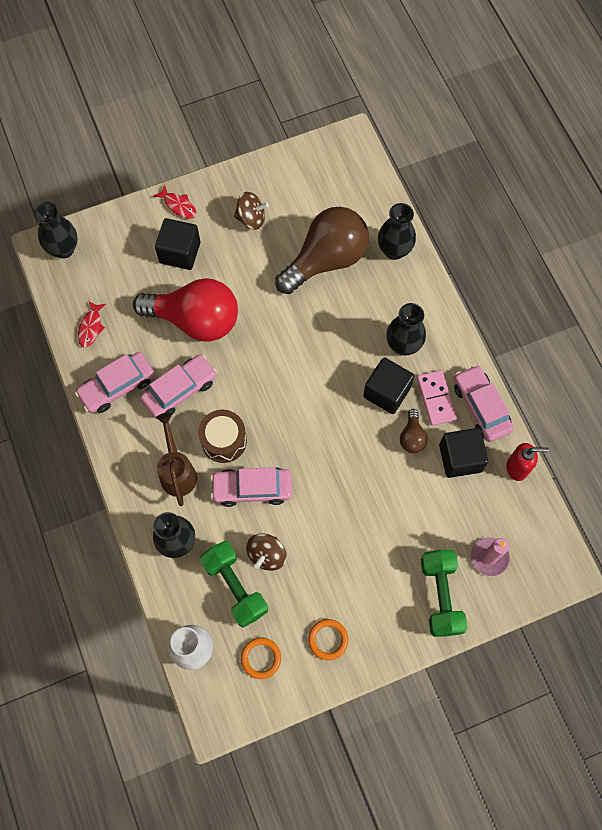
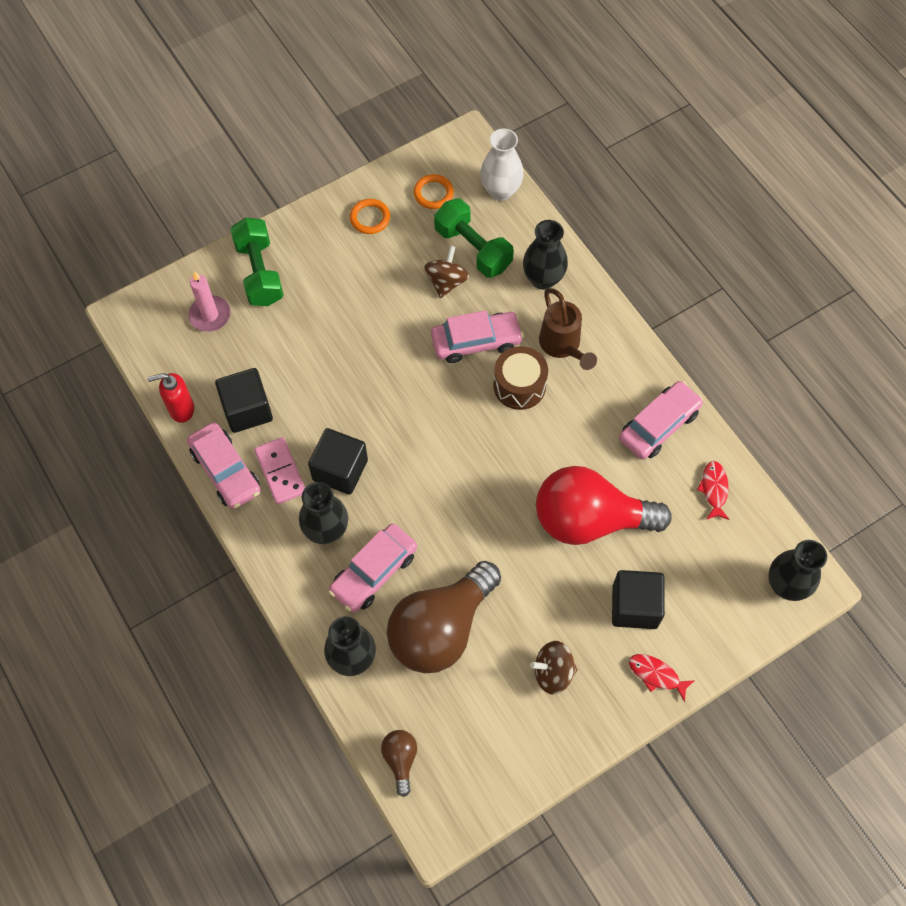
camera: 170 degrees right, 5 degrees down
(180, 390) = (584, 433): pink car -> pink car (374, 572)
(412, 437) = (305, 424): brown light bulb -> brown light bulb (400, 760)

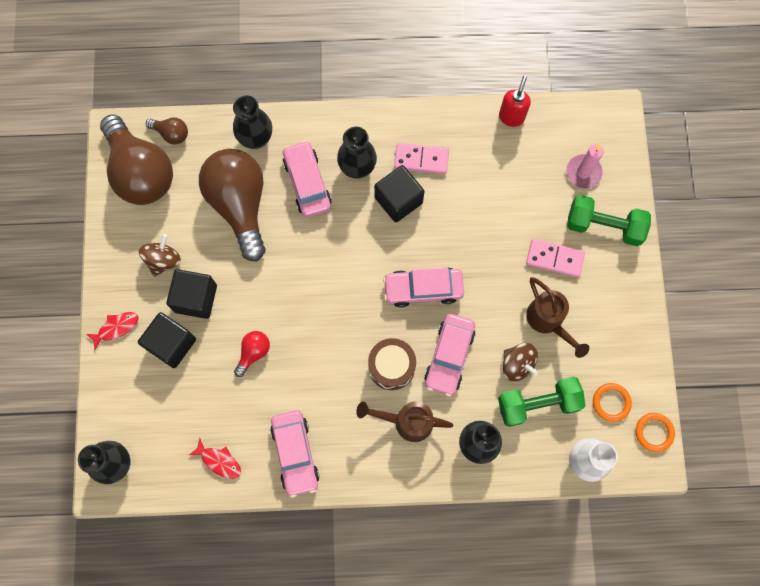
camera: 120 degrees right, 10 degrees up
(226, 471) = (443, 124): pink car -> pink car (423, 289)
(247, 410) = (485, 161): black cube -> black cube (195, 298)
(320, 299) = (554, 259): none -> pink domino
(370, 218) = (612, 337): orange ring -> orange ring (654, 432)
(388, 275) = (548, 322): none -> brown watering can
(468, 765) = (141, 172): none -> brown light bulb
(589, 519) = (253, 353): red light bulb -> red light bulb, size x0.43

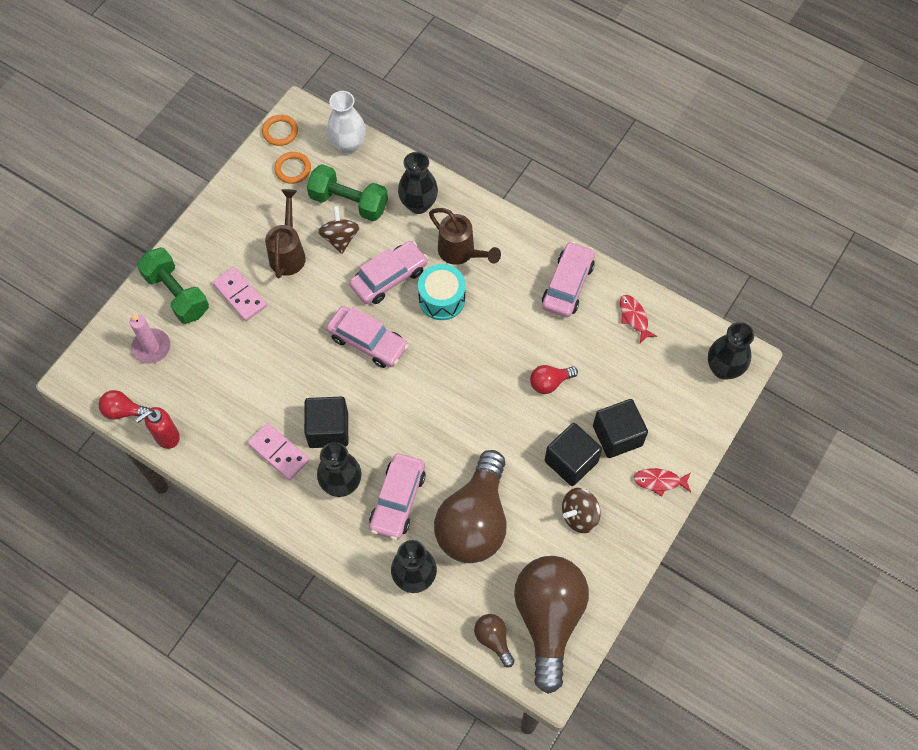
camera: 145 degrees left, 10 degrees down
(391, 367) = (442, 299): brown drum -> turquoise drum
(559, 114) = (124, 411): none -> red light bulb

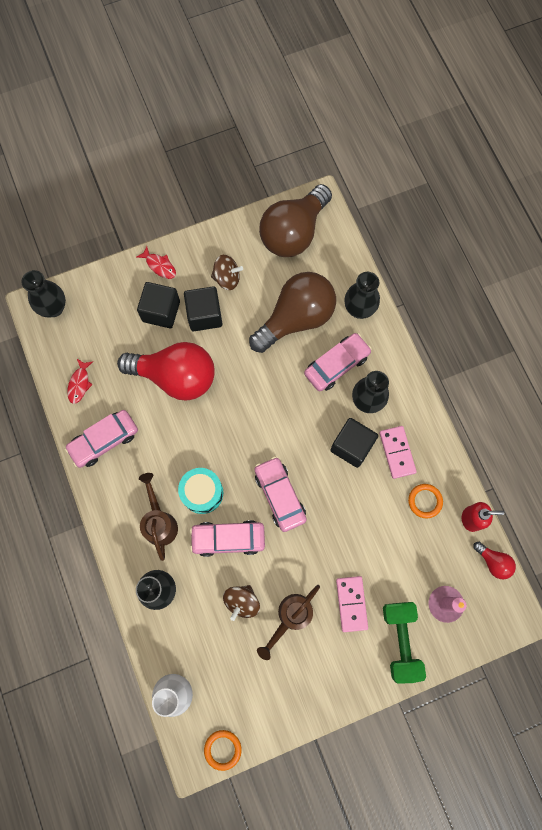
camera: 145 degrees left, 10 degrees up
(293, 169) = (236, 699): orange ring -> orange ring (425, 501)
(349, 202) = (213, 632): green dumbbell -> none
(493, 639) = (336, 242): brown light bulb -> none
(549, 382) = (175, 377): red light bulb -> red light bulb, size x2.32

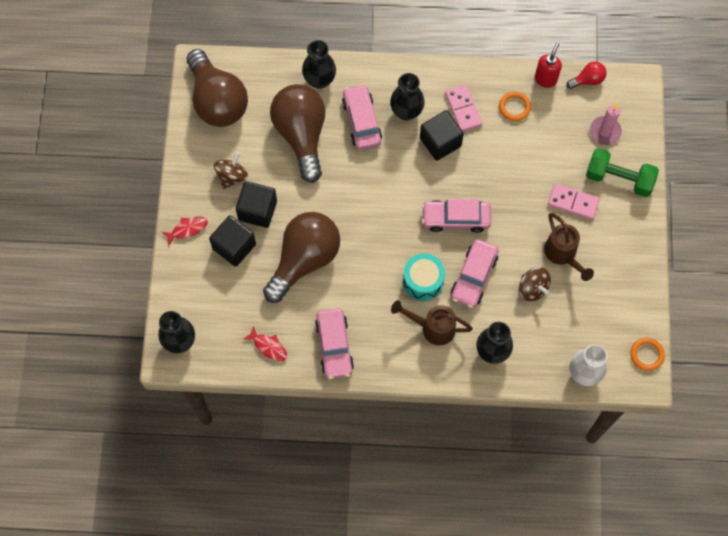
camera: 65 degrees left, 5 degrees down
(175, 377) = (304, 260): red light bulb -> brown light bulb
(397, 452) = (463, 109): pink domino -> pink domino turned 60 degrees clockwise

